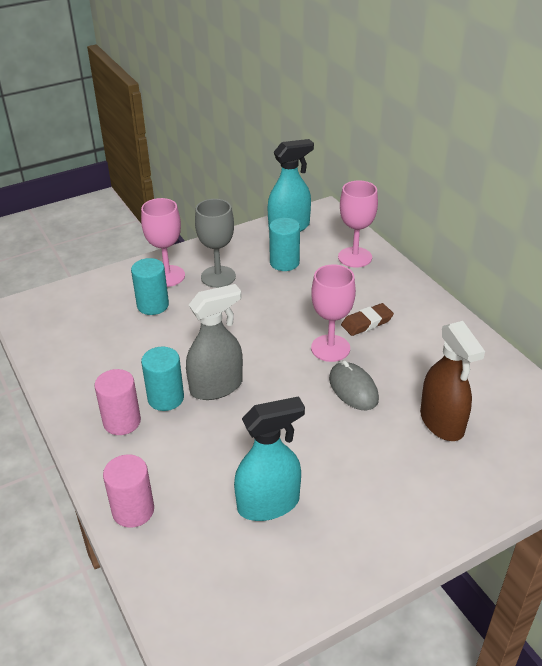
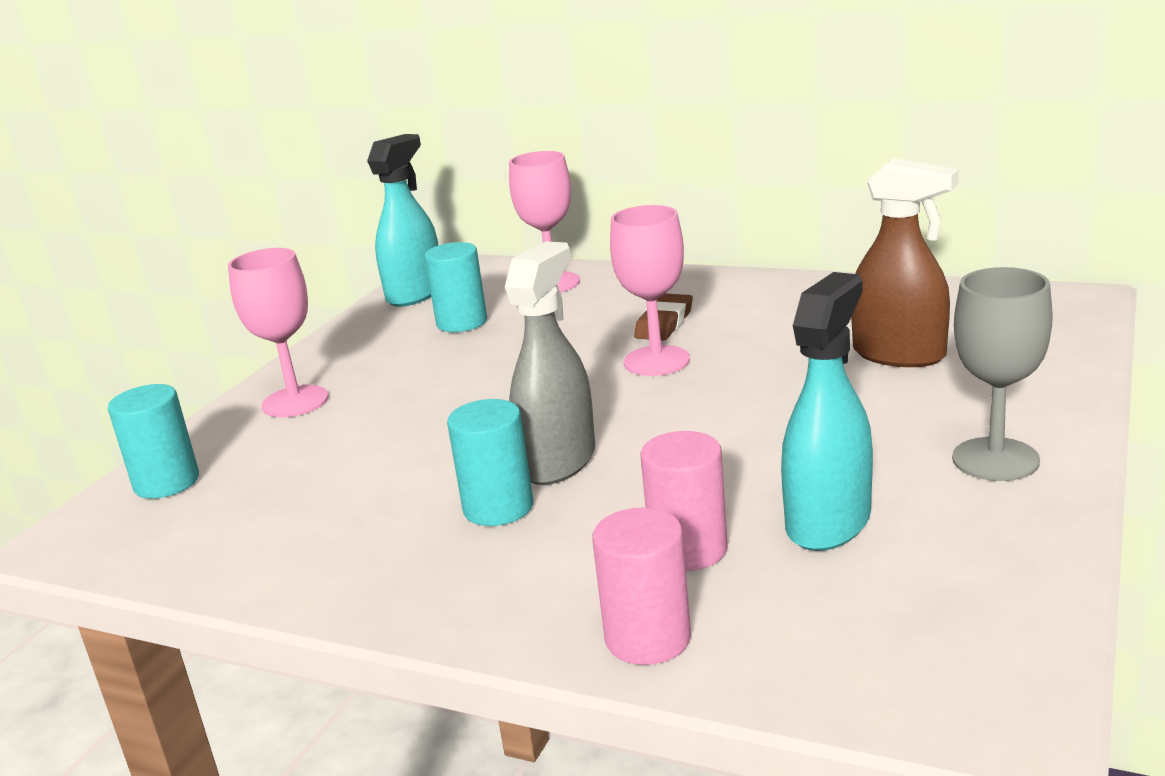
camera: 35 degrees left, 15 degrees down
(122, 421) = (466, 564): pink cylinder -> pink cylinder (688, 549)
(153, 305) = (318, 436): turquoise cylinder -> turquoise cylinder (167, 482)
(218, 277) = (381, 371): grey goblet -> grey goblet (995, 459)
(353, 389) = (748, 378): grey mouse -> none

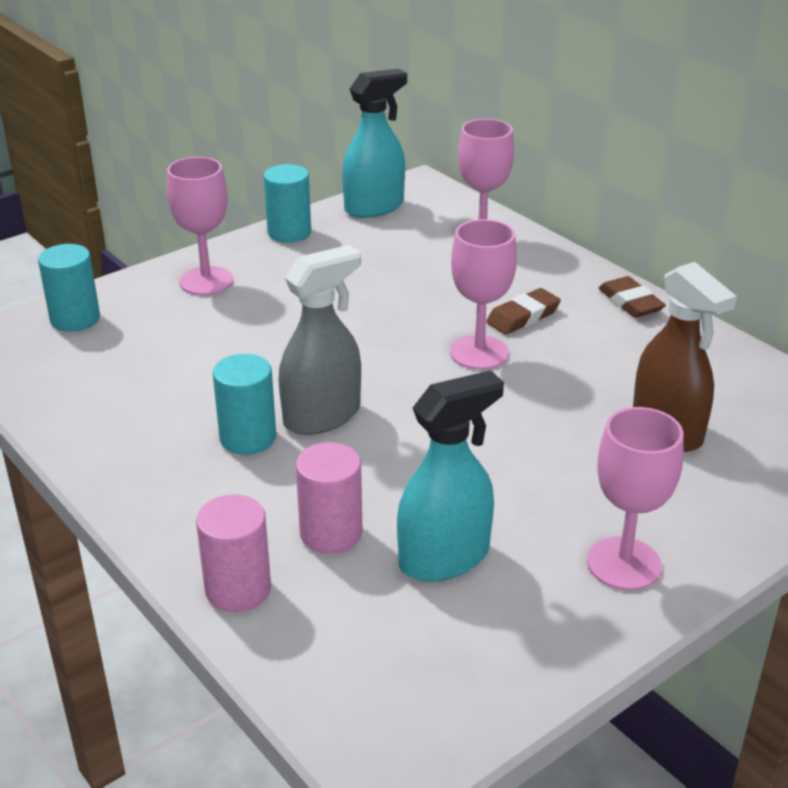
camera: 25 degrees right, 10 degrees up
(462, 322) = (380, 251): turquoise cylinder -> turquoise cylinder (289, 232)
(748, 283) = (630, 302): none -> brown eraser
(995, 459) = (624, 564): grey goblet -> pink goblet

